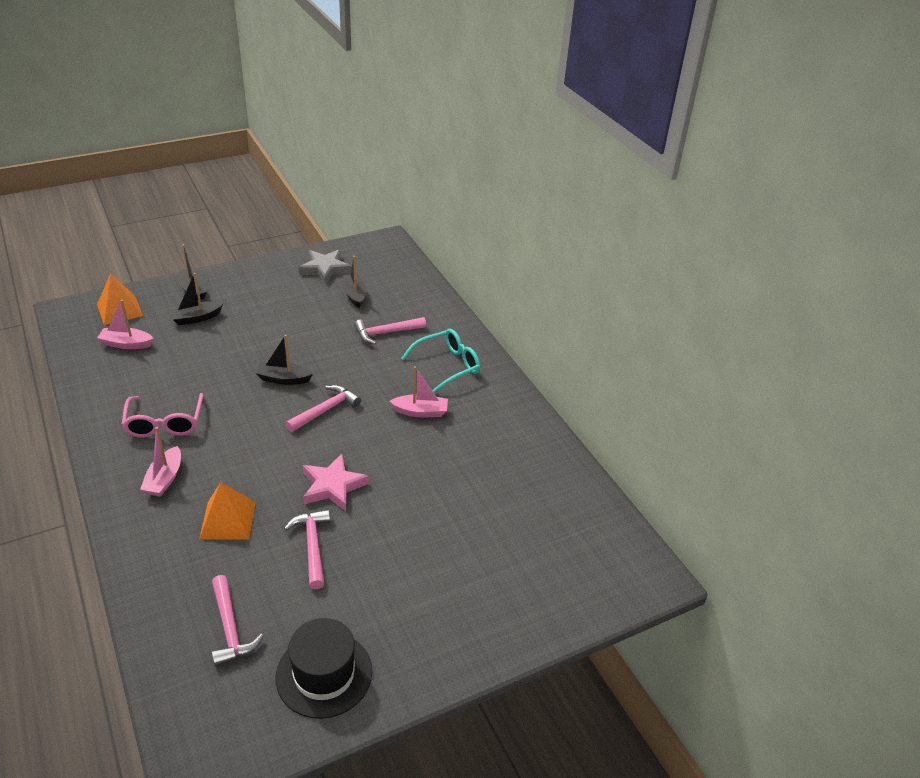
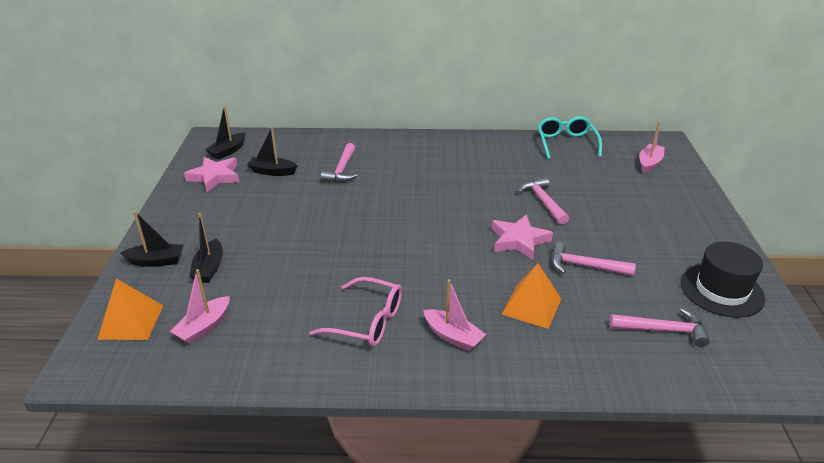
camera: 60 degrees left, 5 degrees down
(283, 379) = (359, 235): black boat -> black boat (228, 151)
(325, 269) = (215, 177): grey star -> pink star
(325, 410) = (420, 222): pink hammer -> pink hammer (543, 201)
(420, 412) = (456, 179): pink boat -> pink boat (649, 163)
(448, 366) = (409, 154): turquoise glasses -> turquoise glasses (566, 143)

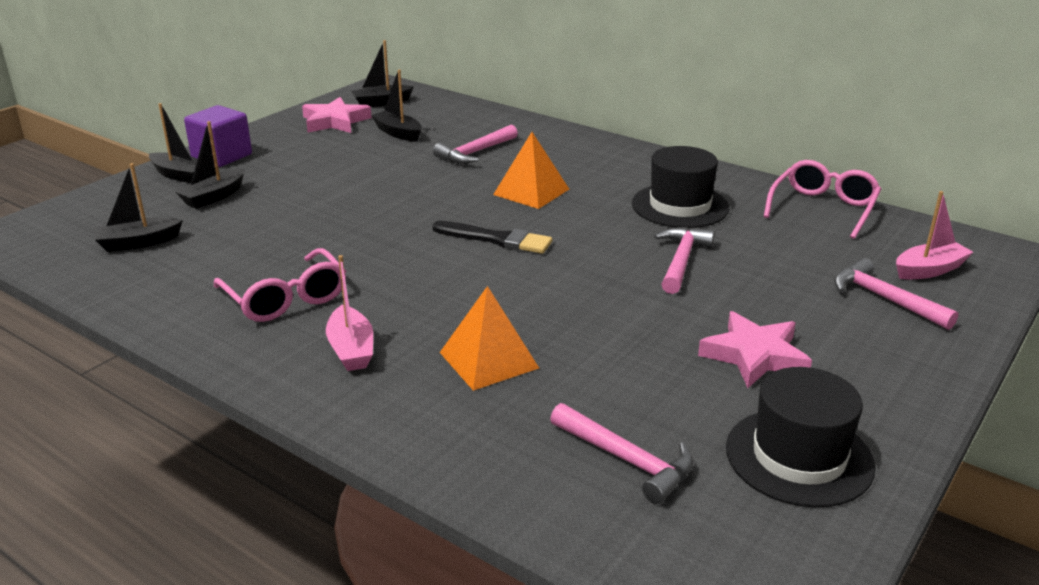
camera: 35 degrees right, 5 degrees down
(131, 322) = (90, 216): orange pyramid -> orange pyramid (531, 192)
(167, 233) = (222, 156): none -> purple cube
(204, 327) = (138, 243): pink boat -> black boat
(434, 226) = (496, 239): none -> black brush
(500, 167) = (680, 206): none -> black hat
(519, 240) = (581, 289): pink star -> pink star (754, 356)
(566, 143) = (823, 208): turquoise glasses -> pink glasses
(584, 266) = (627, 348): pink hammer -> pink hammer (884, 299)

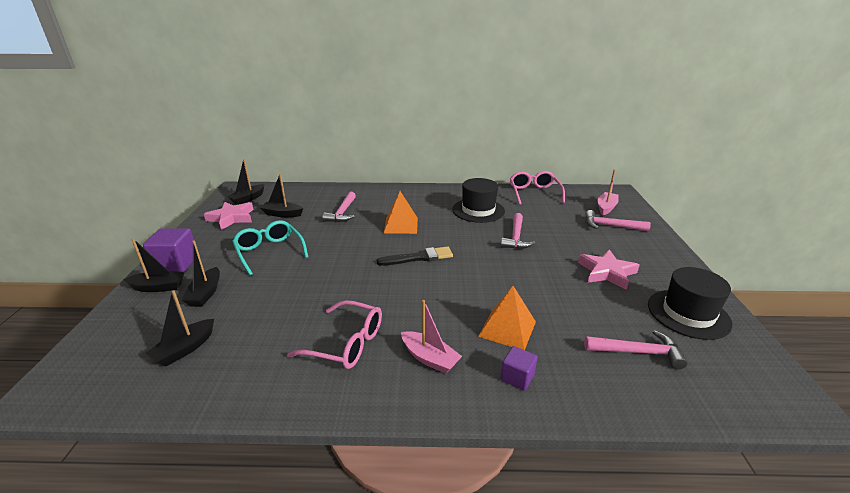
camera: 35 degrees left, 0 degrees up
(328, 174) = (269, 252): none -> turquoise glasses
(421, 411) = (517, 377): none -> purple cube
(681, 261) = (516, 237): pink hammer -> pink hammer turned 150 degrees counterclockwise

